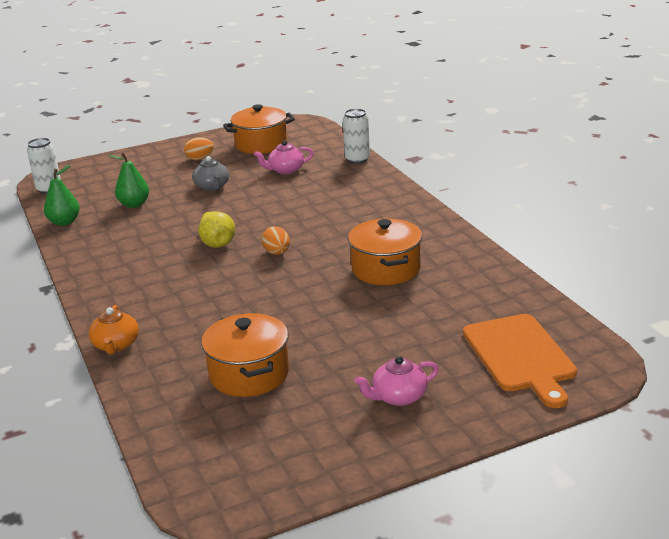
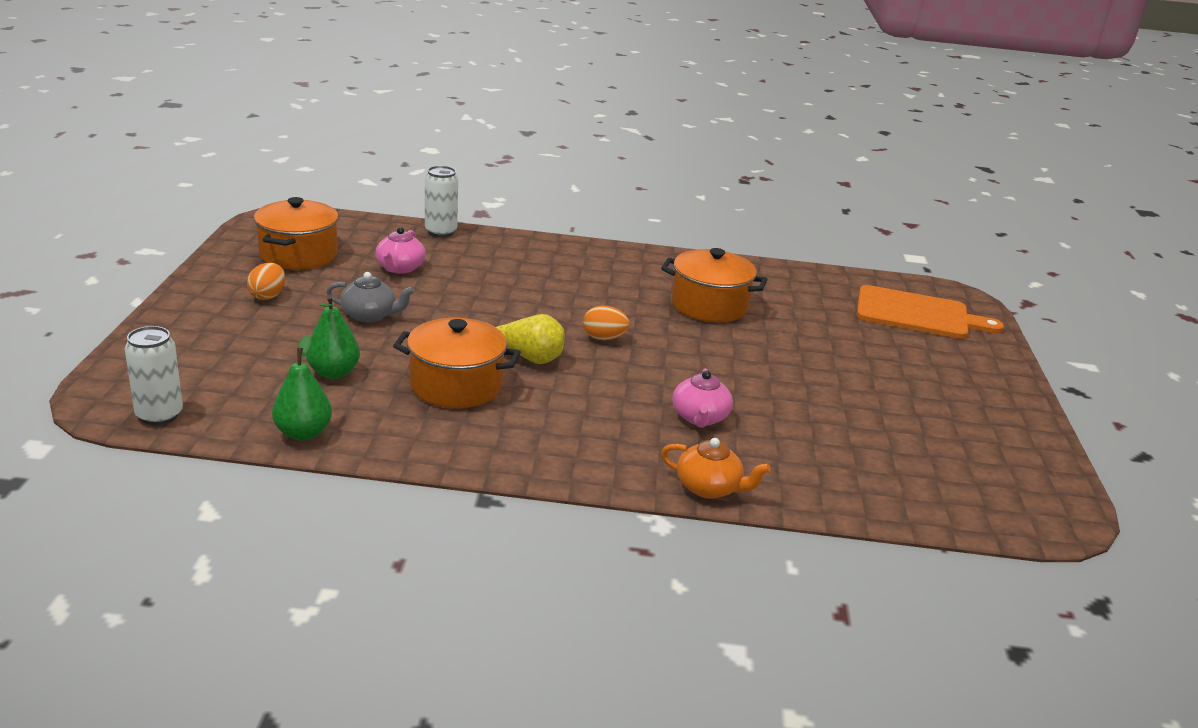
camera: 65 degrees left, 0 degrees up
(249, 374) = (845, 431): orange pot -> orange pot (456, 385)
(398, 397) = (942, 379): pink teapot -> pink teapot (700, 417)

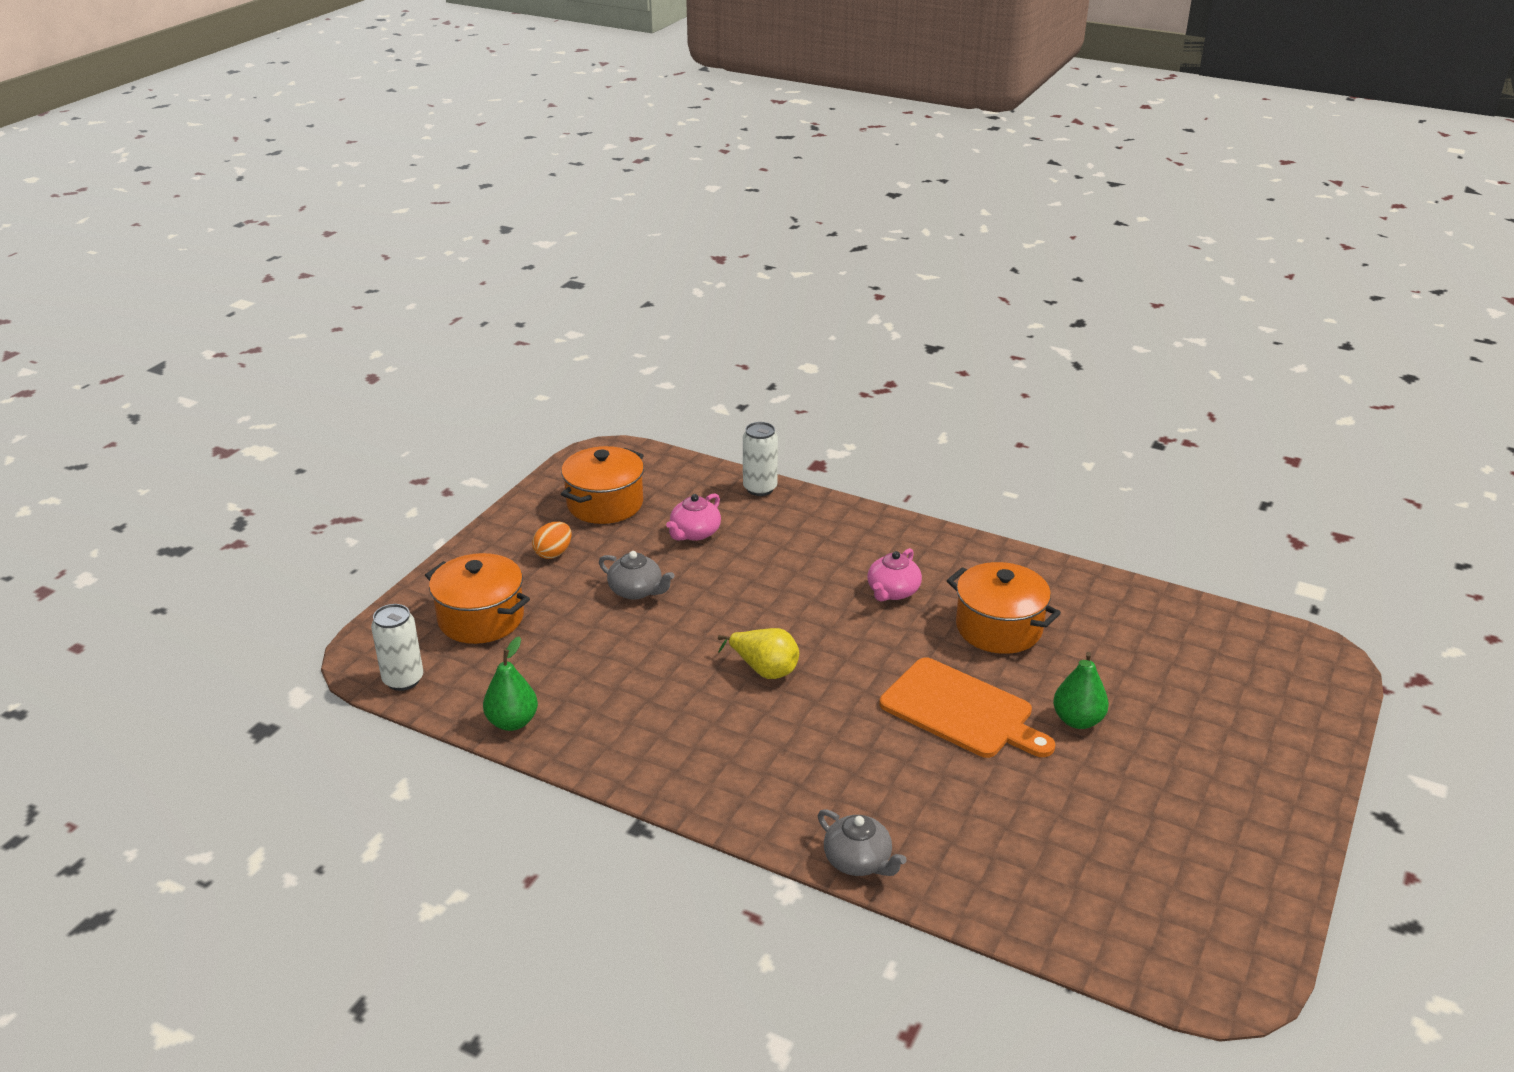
camera: 25 degrees right, 5 degrees up
(333, 373) = (570, 656): green pear -> green pear (1077, 720)
(456, 385) = (675, 691): orange pot -> orange pot (481, 618)
(604, 338) = (856, 655): orange egg -> none
(700, 417) = (899, 774): pink teapot -> pink teapot (892, 592)
(709, 488) = (858, 861): orange teapot -> grey teapot
(917, 314) = (1250, 676): orange cutting board -> orange cutting board (961, 710)

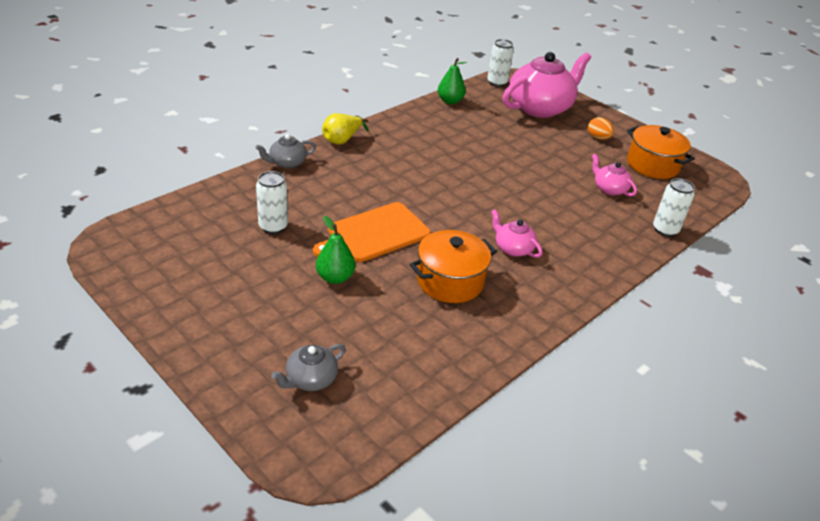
camera: 105 degrees right, 5 degrees up
(481, 618) = (540, 108): orange pot -> pink teapot
(636, 591) = (549, 155): grey teapot -> grey teapot (310, 379)
(764, 670) = (453, 176): yellow pear -> yellow pear (342, 140)
(1031, 814) = (273, 226): none -> white can

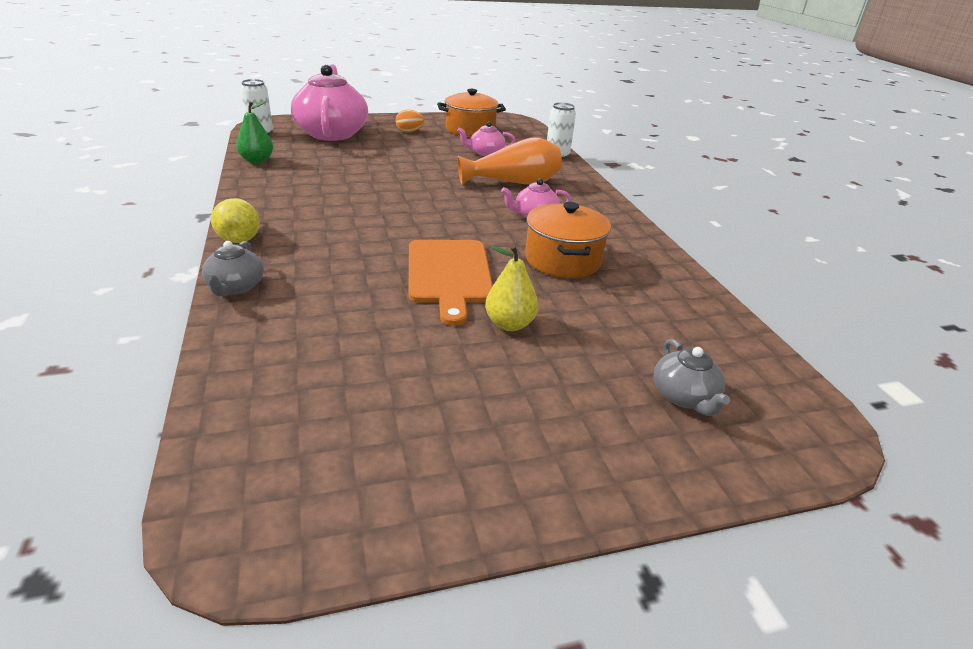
camera: 60 degrees left, 5 degrees down
(273, 226) = (367, 339): white can -> none
(335, 277) = (509, 324): green pear -> yellow pear
(565, 221) = (513, 183): none -> orange vase

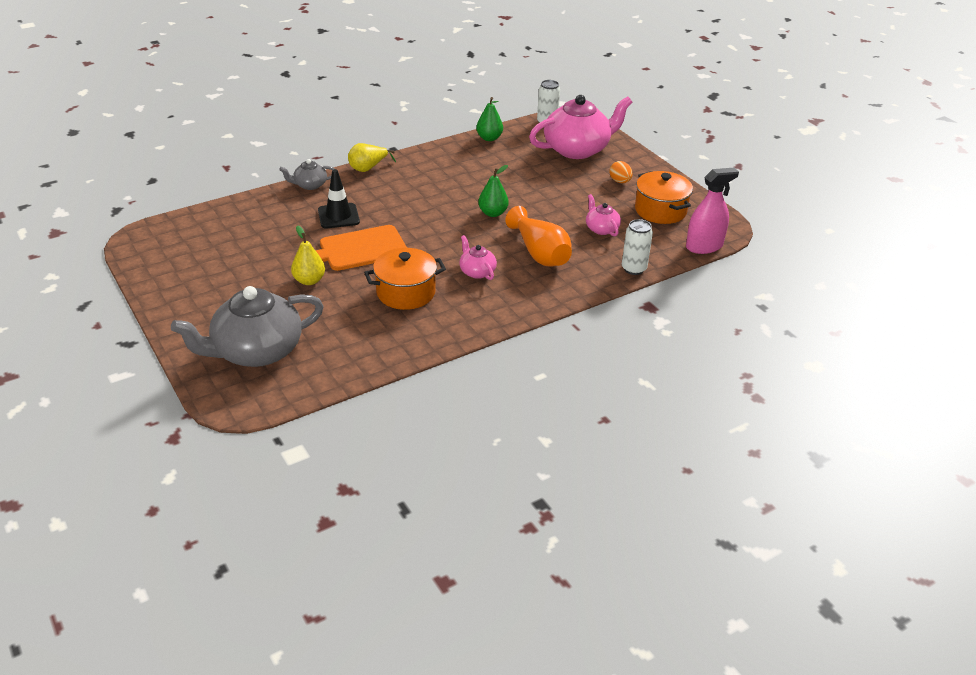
camera: 75 degrees right, 5 degrees up
(351, 277) = (338, 216): none -> black traffic cone
(422, 188) = (493, 213): none -> green pear
(534, 129) = (704, 246): none -> pink spray bottle
(684, 397) = (256, 351): grey teapot -> grey teapot, size x2.16

